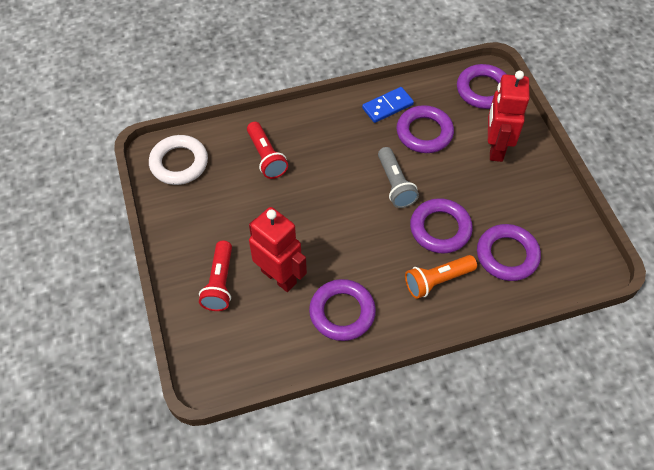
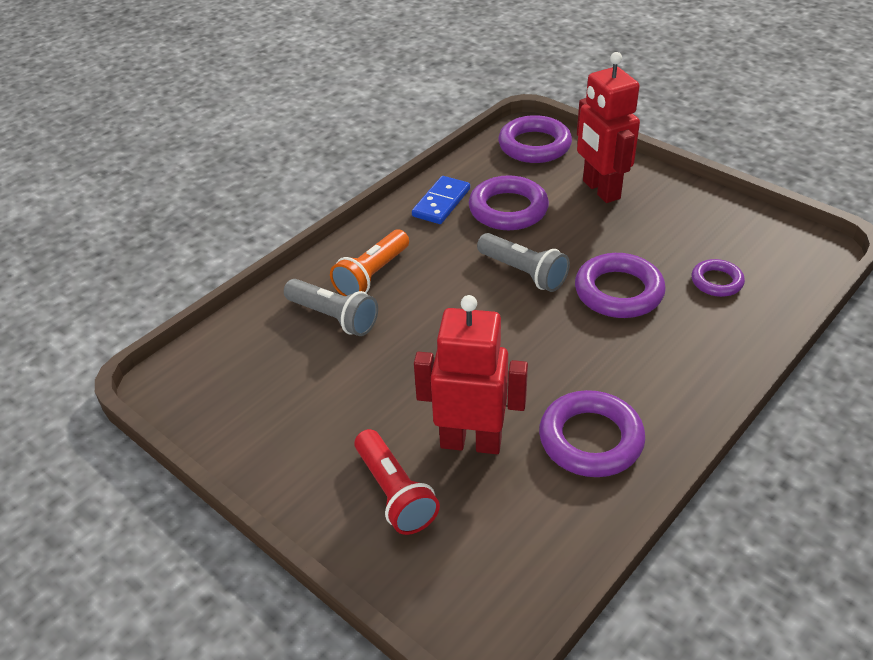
camera: 30 degrees left, 15 degrees down
(179, 163) = (213, 379): white ring -> none
(266, 157) = (333, 317): red flashlight -> grey flashlight
(437, 281) = (668, 345): orange flashlight -> orange flashlight (372, 275)
(507, 255) = (716, 281): purple ring -> purple ring, size x0.58

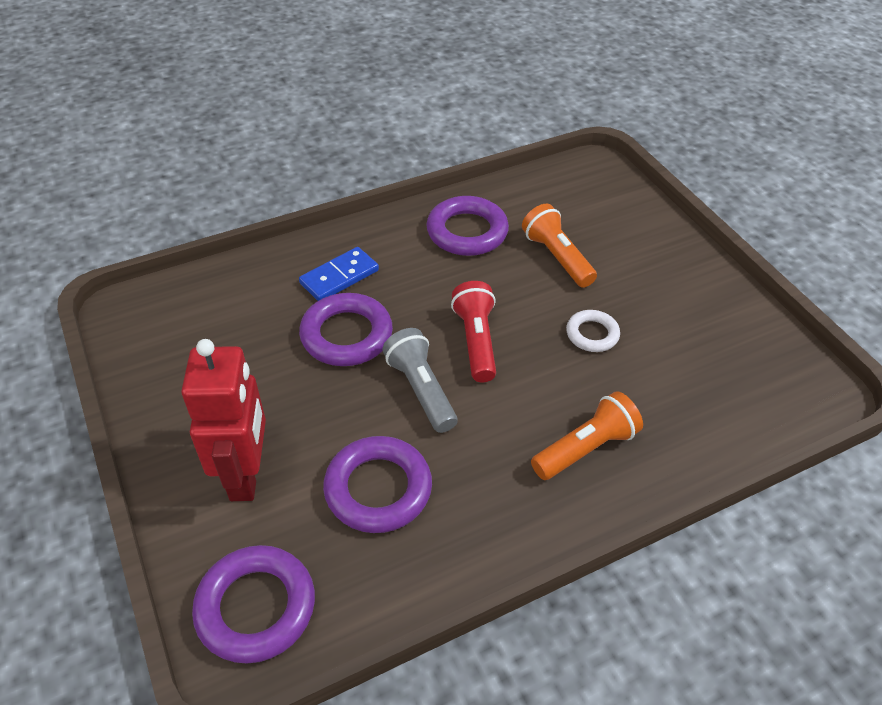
camera: 160 degrees left, 5 degrees up
(333, 317) = (642, 408): grey flashlight -> none
(394, 493) = (627, 244): red flashlight -> red flashlight (476, 341)
(399, 366) = (592, 334): none -> white ring
(441, 202) = (454, 537): blue domino -> blue domino (339, 277)
(471, 442) = (557, 257): red robot -> orange flashlight
(716, 281) = (251, 313): purple ring -> none

